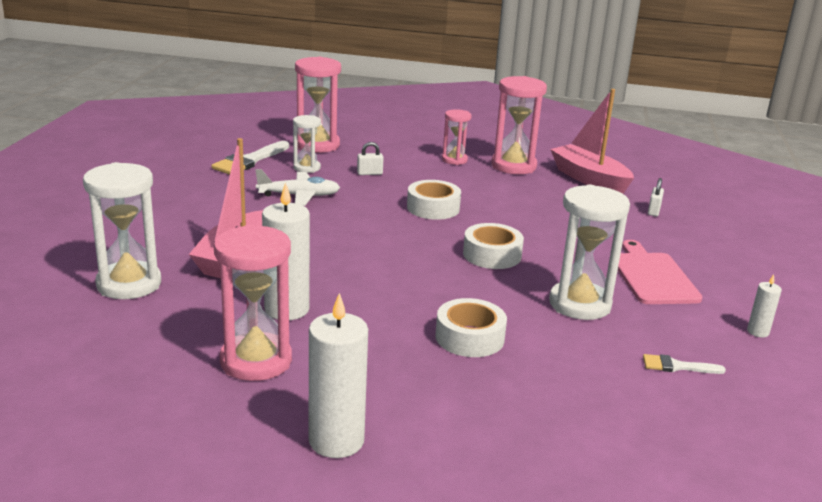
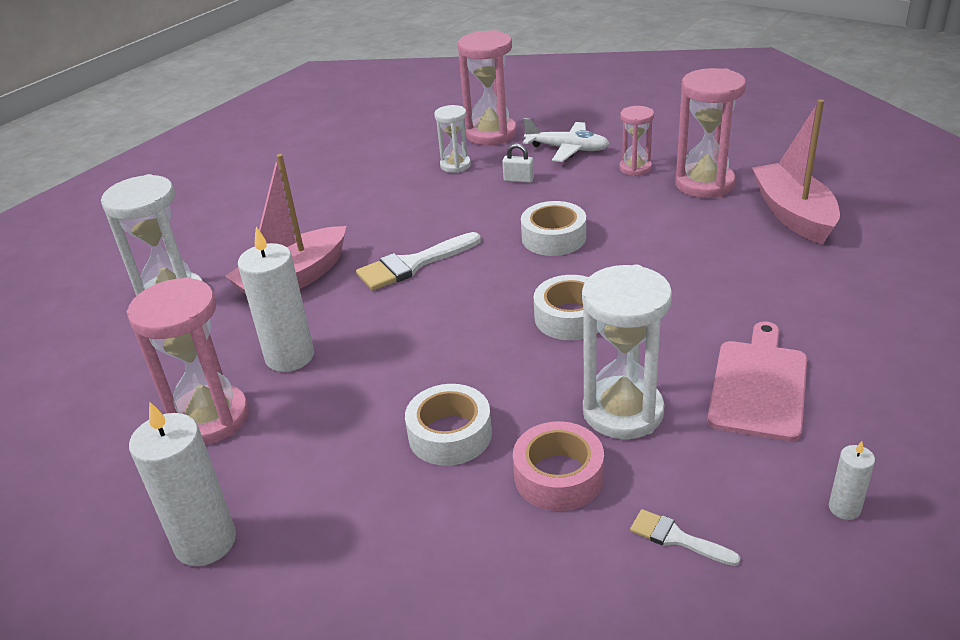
camera: 30 degrees right, 10 degrees up
(249, 161) = (403, 151): white brush -> white brush (413, 264)
(299, 196) = (418, 204): white plane -> white plane (567, 149)
(570, 348) = (558, 476): none -> pink tape
(653, 211) = (847, 277): white padlock -> none

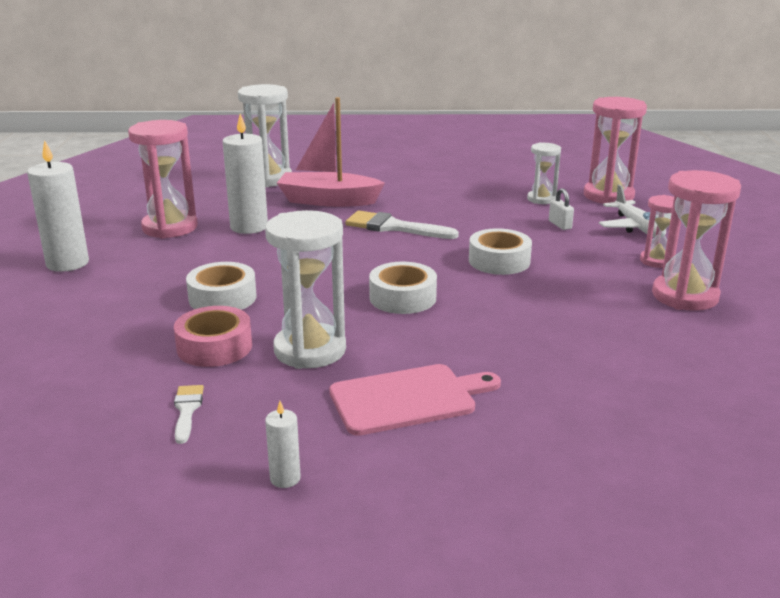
camera: 50 degrees right, 10 degrees down
(793, 214) = (705, 350): pink boat -> none

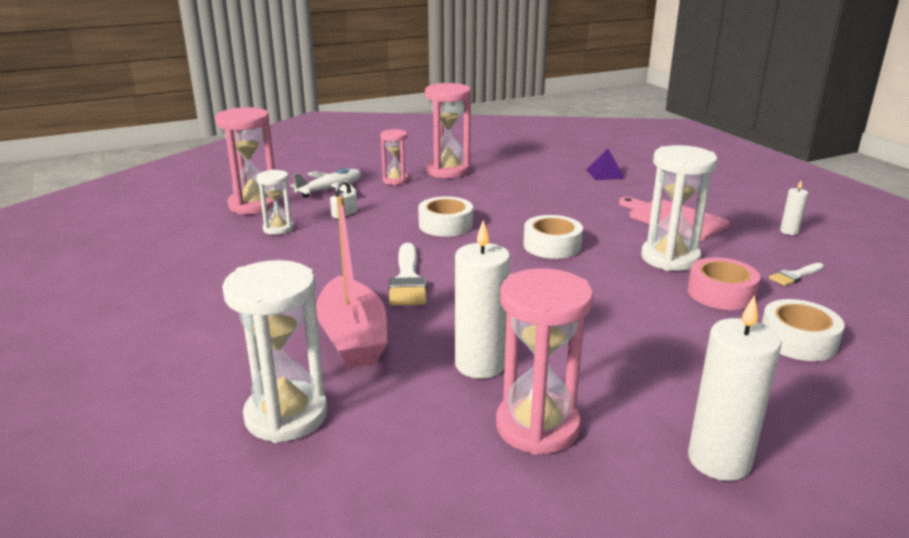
camera: 115 degrees left, 0 degrees up
(222, 298) = (650, 318): white tape -> white tape (797, 340)
(625, 411) = (605, 174): none -> purple pyramid

